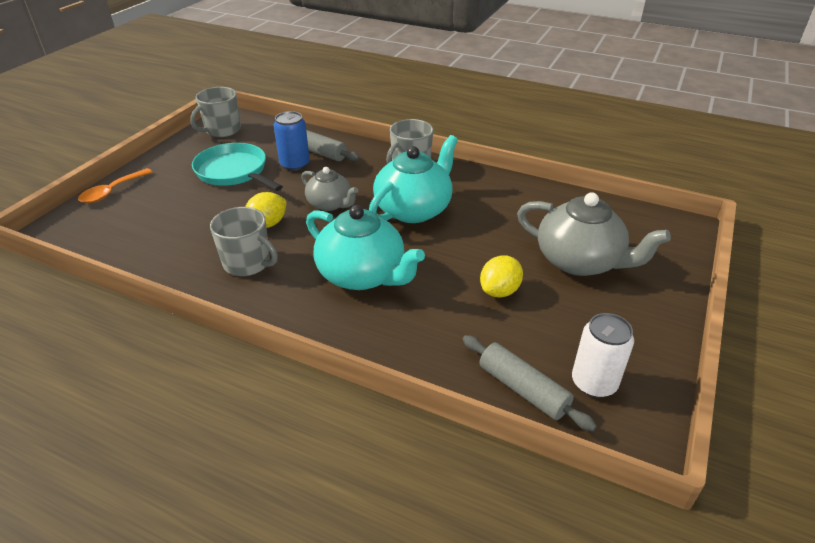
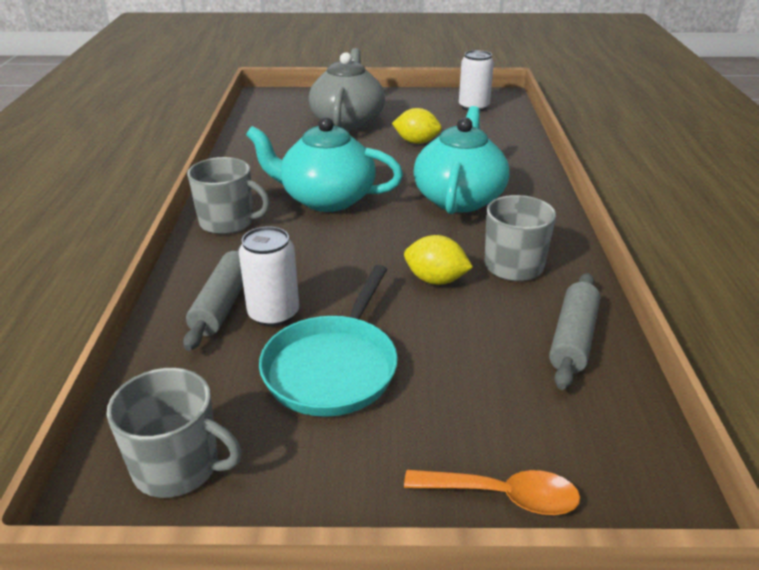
camera: 115 degrees left, 5 degrees down
(295, 164) = (273, 314): blue can -> white can
(330, 204) = (356, 251): grey teapot -> none
(522, 389) = (505, 123): grey rolling pin -> grey rolling pin (573, 339)

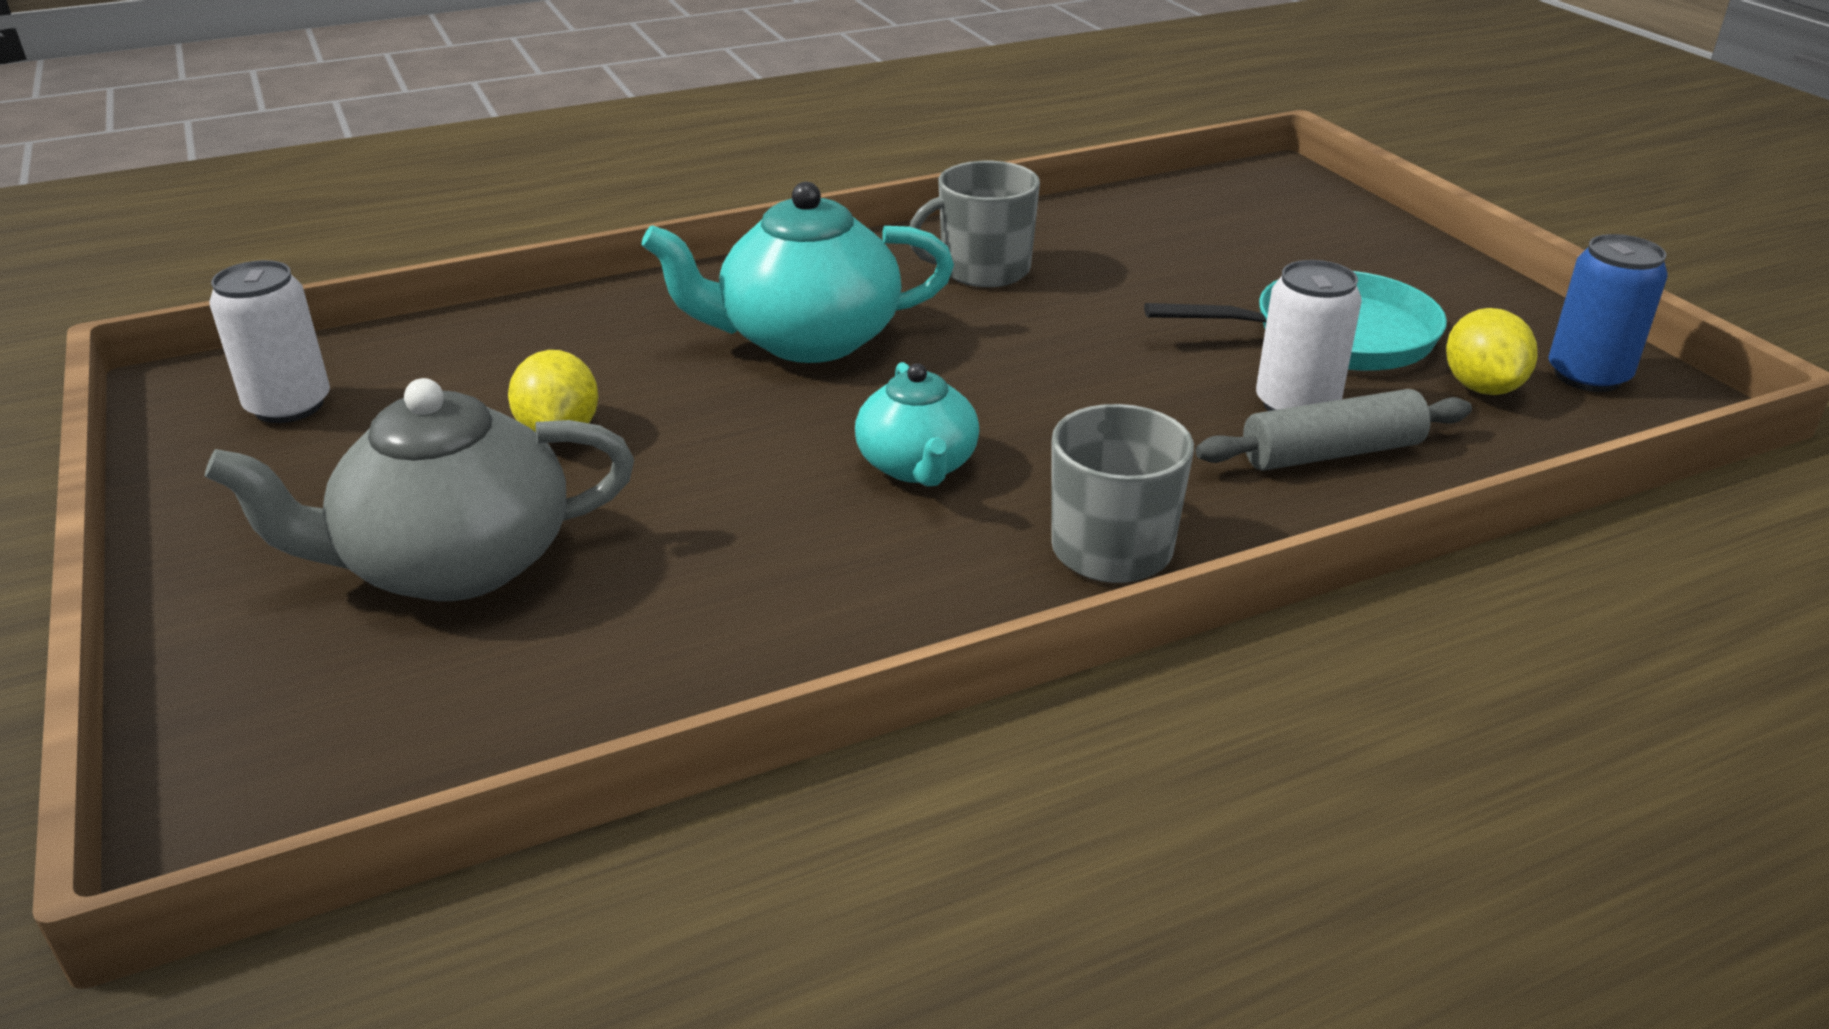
camera: 115 degrees left, 0 degrees up
(178, 466) = (1587, 376): grey mug -> blue can
(326, 199) = (918, 466): turquoise teapot -> turquoise teapot, size x0.60
(435, 280) = (1078, 312): yellow lemon -> yellow lemon (1481, 387)
(502, 496) = (1369, 226): orange spoon -> none
(573, 339) = (1107, 222): grey rolling pin -> none

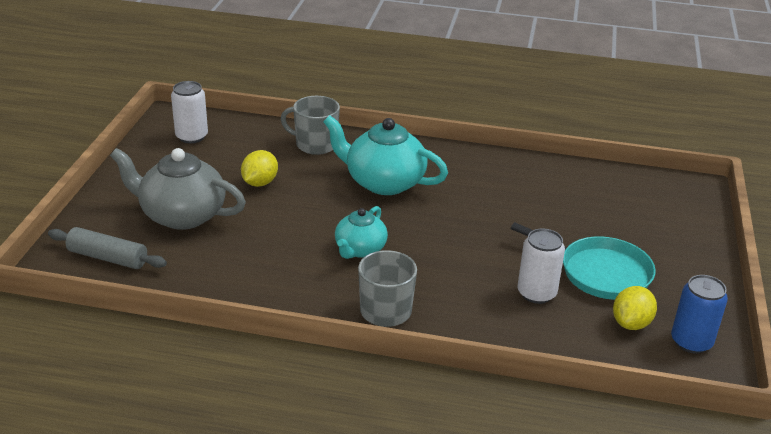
camera: 35 degrees right, 0 degrees up
(983, 270) = (490, 180): grey mug -> grey mug (315, 144)
(1331, 453) = (521, 318): grey rolling pin -> grey rolling pin (108, 258)

